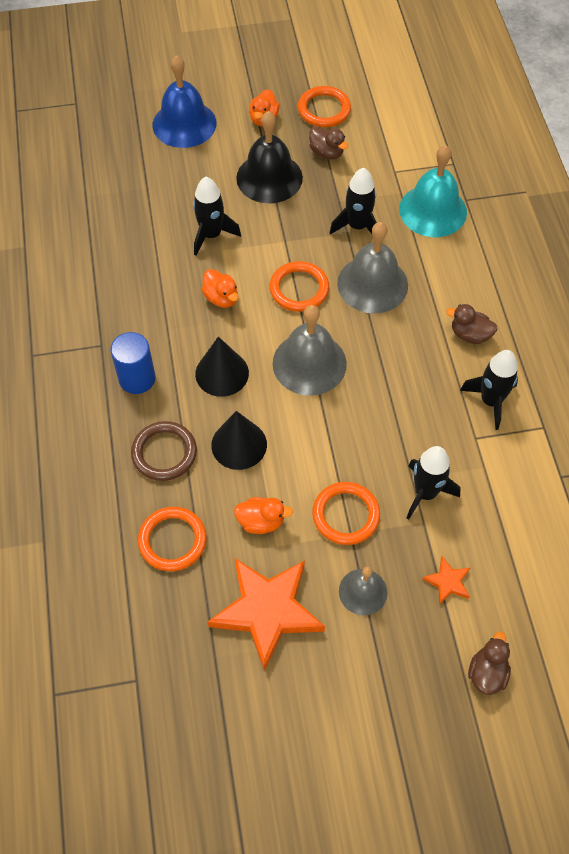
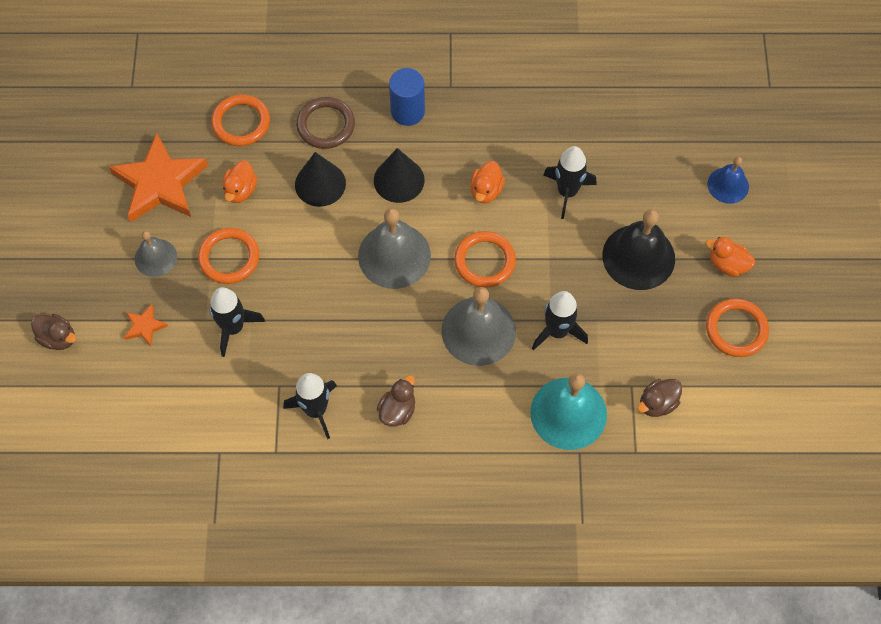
camera: 100 degrees right, 5 degrees up
(184, 124) = (728, 185): blue bell -> blue bell, size x0.58
(221, 298) = (486, 191): orange duck -> orange duck turned 45 degrees counterclockwise
(326, 153) = (668, 320): brown duck -> brown duck (657, 403)

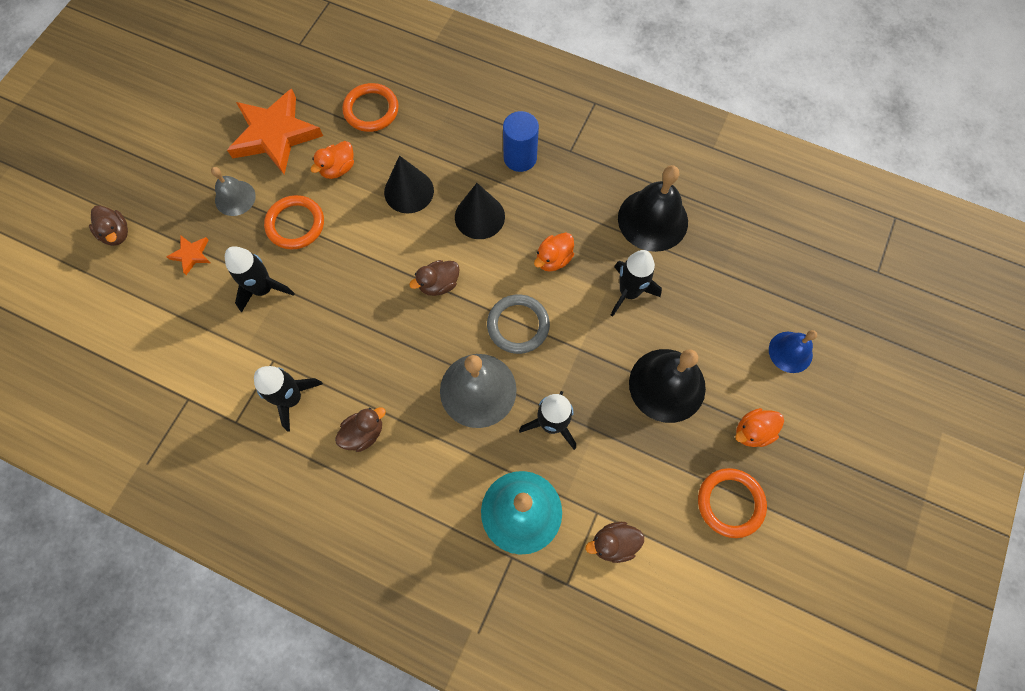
camera: 25 degrees right, 5 degrees up
(325, 125) = (442, 141): brown ring -> none
(394, 255) = (439, 284): grey bell -> brown duck
(484, 261) = (518, 325): orange ring -> grey ring
(556, 119) = (652, 219): none -> black bell
(727, 264) = (752, 432): orange duck -> orange duck turned 75 degrees counterclockwise

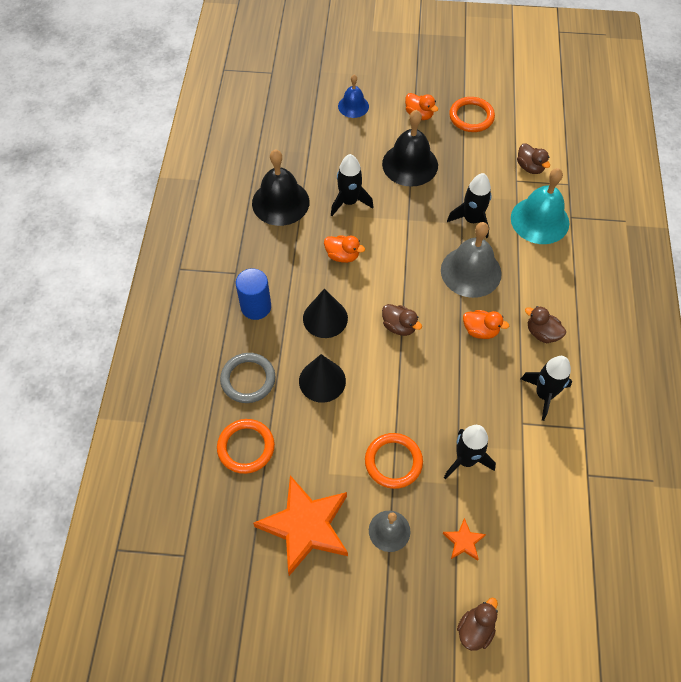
camera: 110 degrees left, 10 degrees down
(338, 169) = (322, 450): orange duck -> orange duck (480, 330)
(518, 325) = (408, 262): grey ring -> grey ring (248, 379)

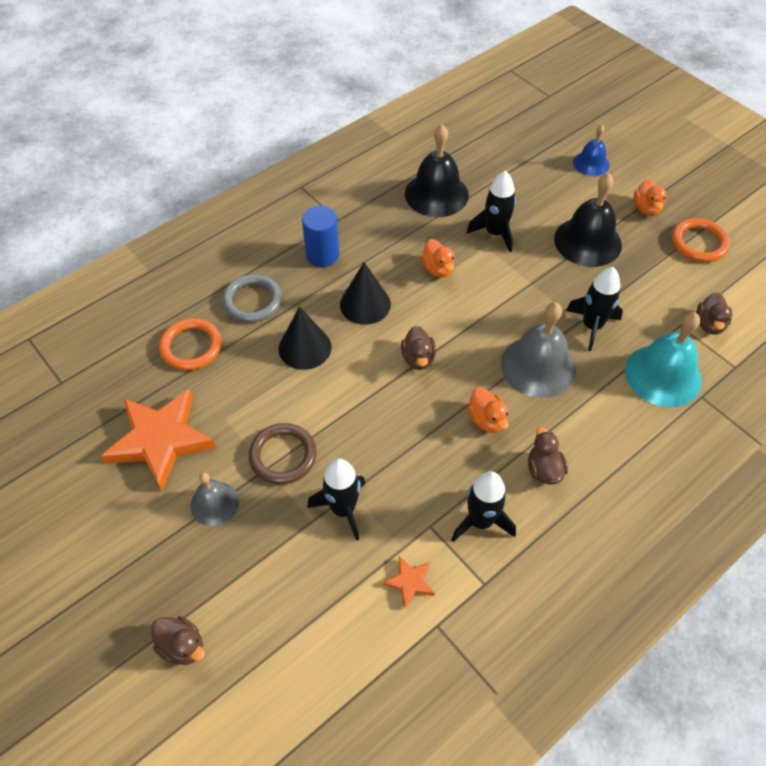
camera: 45 degrees right, 5 degrees down
(393, 462) = (283, 455): orange ring -> brown ring
(463, 541) = (260, 570): orange star -> orange star (409, 582)
(475, 629) = (182, 646): brown duck -> brown duck turned 45 degrees clockwise

